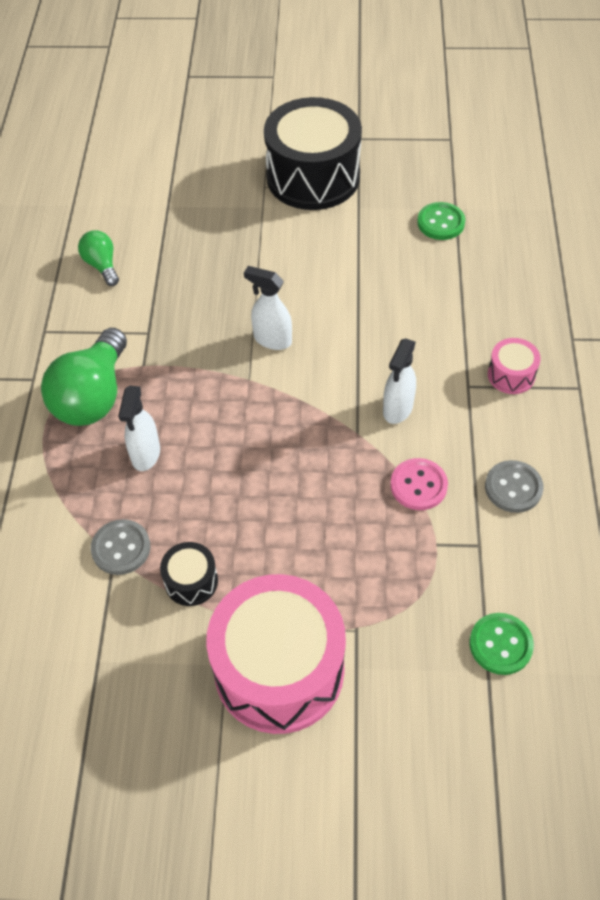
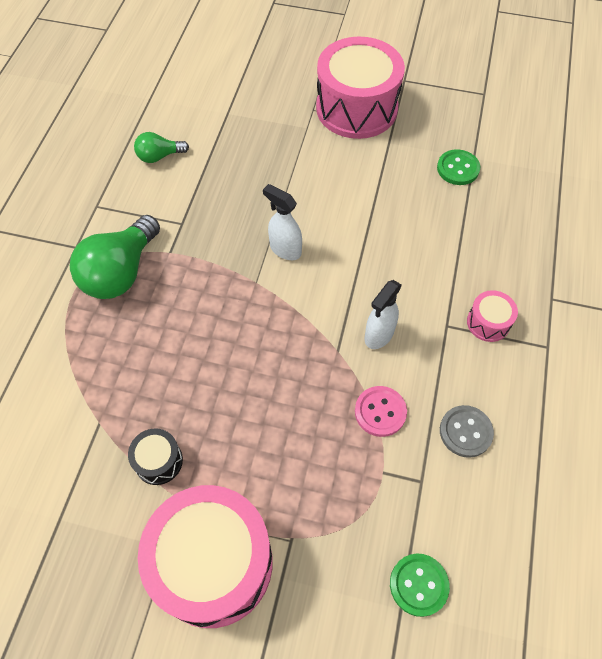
camera: 10 degrees right, 5 degrees up
(102, 265) = (159, 156): green light bulb -> green light bulb turned 90 degrees counterclockwise
(121, 548) = (107, 417): grey button -> none
(145, 454) = (151, 334): white spray bottle -> none
(313, 177) = (356, 108): black drum -> pink drum

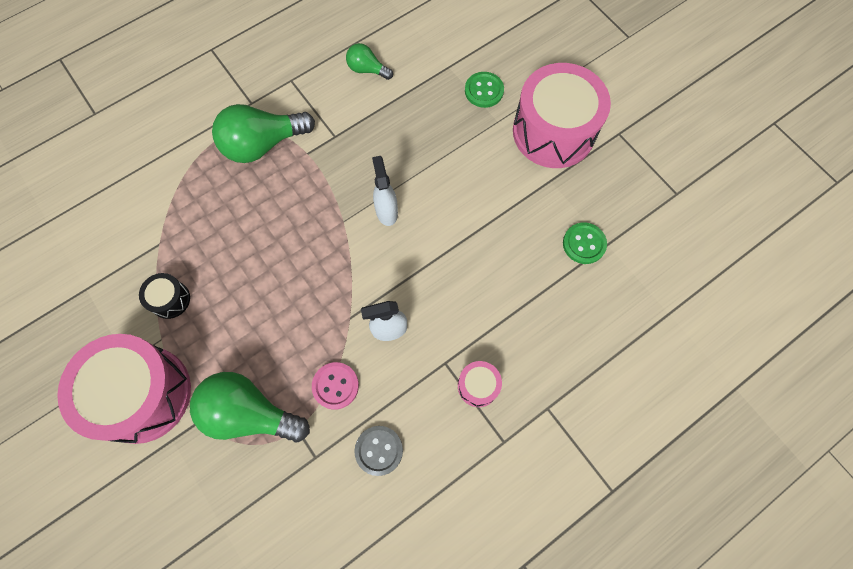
camera: 40 degrees right, 10 degrees up
(330, 494) = (250, 413): none -> green light bulb
(418, 585) = (246, 521): green button -> green button (484, 91)

